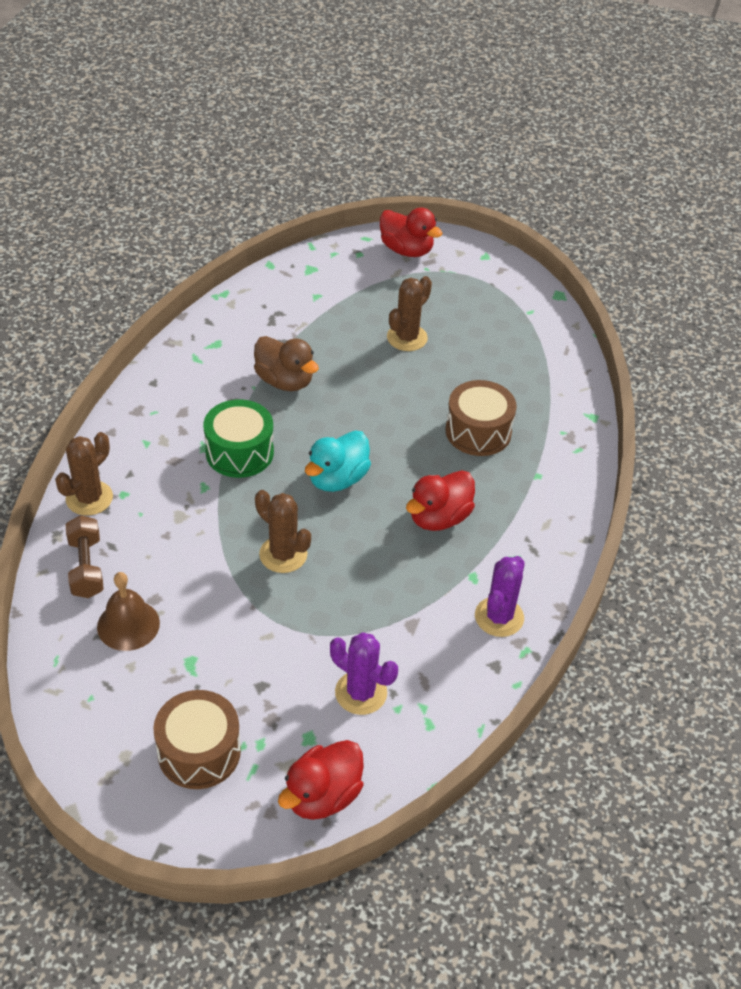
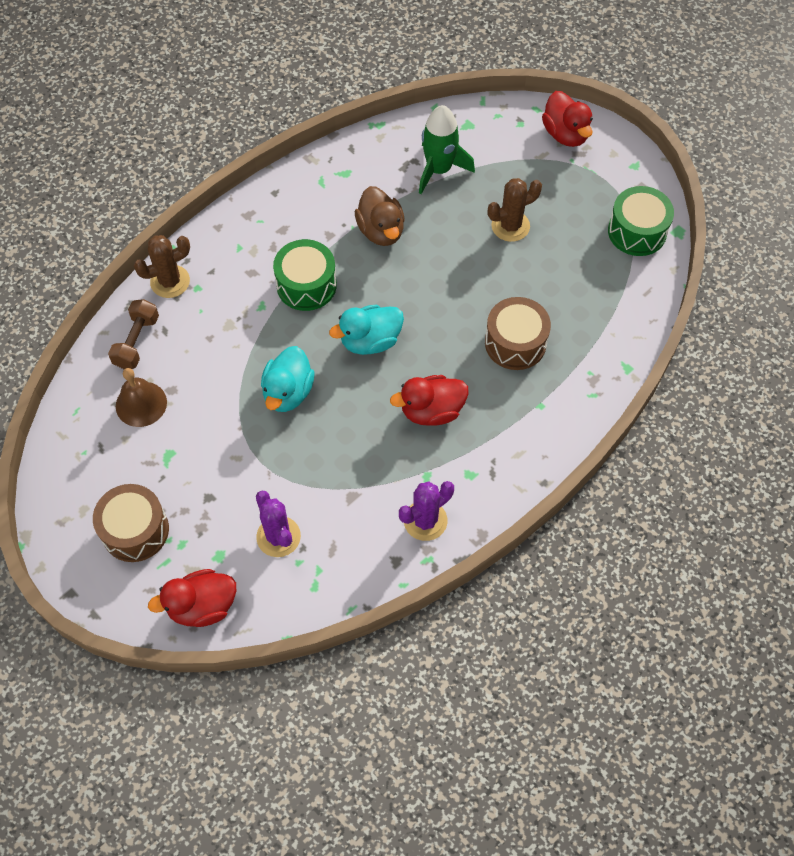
camera: 30 degrees right, 15 degrees up
(283, 554) = (288, 392): brown cactus -> turquoise duck
(307, 313) = (439, 169): none -> green rocket
(523, 306) = (637, 231): none -> green drum

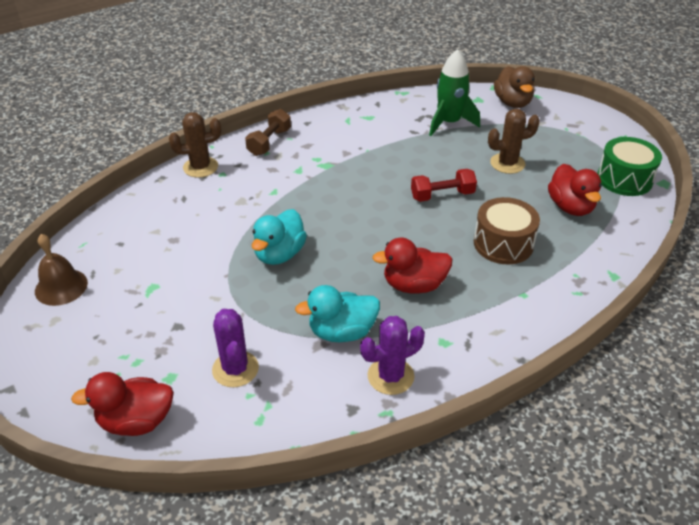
camera: 10 degrees right, 20 degrees down
(135, 530) = (96, 343): brown drum -> none
(136, 342) = (156, 203): brown dumbbell -> brown dumbbell (269, 142)
(141, 404) = (142, 246): brown bell -> brown bell (61, 287)
(306, 285) = (317, 182): green drum -> none
(370, 341) = (365, 226): turquoise duck -> turquoise duck (342, 332)
(381, 231) = (391, 155): brown duck -> brown duck (512, 103)
(445, 284) = (442, 195): none -> red dumbbell
(565, 134) = (561, 112): red duck -> red duck (570, 207)

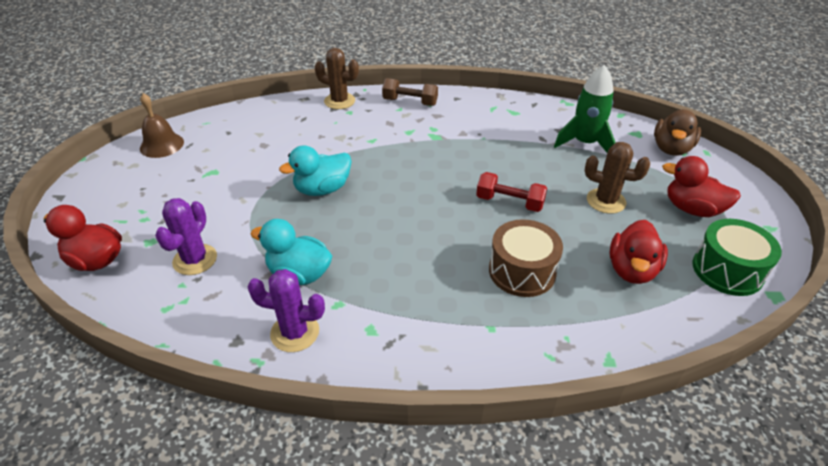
camera: 35 degrees right, 0 degrees up
(269, 142) = (410, 102): brown dumbbell -> brown dumbbell turned 45 degrees clockwise
(414, 285) = (399, 266): red duck -> red duck (692, 209)

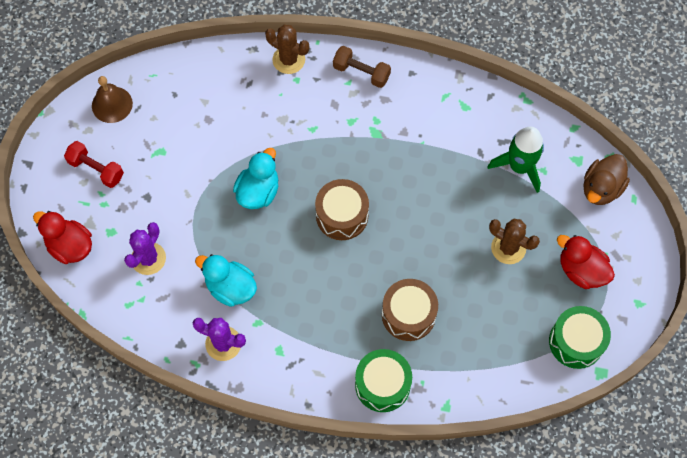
camera: 10 degrees right, 25 degrees up
(322, 189) = (258, 191): turquoise duck -> turquoise duck turned 135 degrees clockwise
(418, 197) = (342, 215): none -> brown drum
(509, 202) = (421, 235): red dumbbell -> red dumbbell (96, 169)
(516, 348) = (382, 384): none -> green drum
(632, 270) = (498, 328): red duck -> none

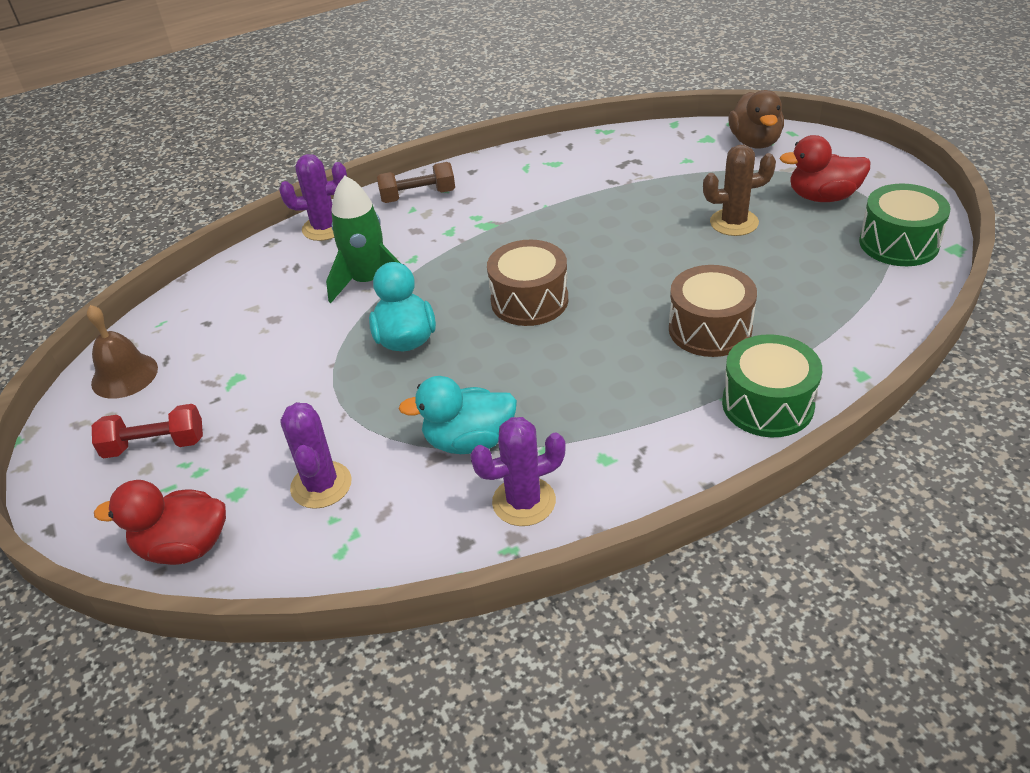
camera: 35 degrees left, 25 degrees down
(288, 60) = (324, 228): brown cactus -> purple cactus
(519, 167) = (662, 169): green rocket -> green rocket (368, 281)

